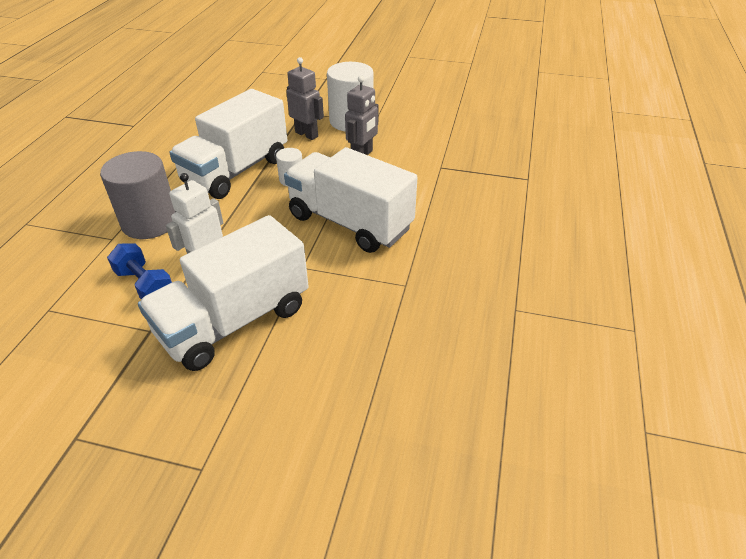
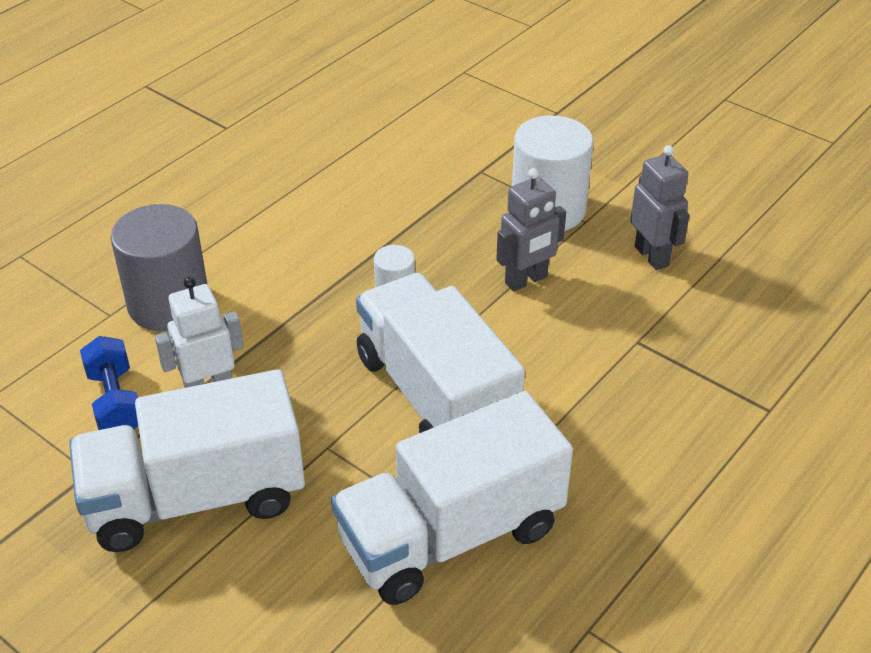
camera: 25 degrees right, 0 degrees up
(236, 171) = (326, 252): white truck -> white truck (451, 535)
(307, 134) = (464, 215): grey robot -> grey robot (652, 256)

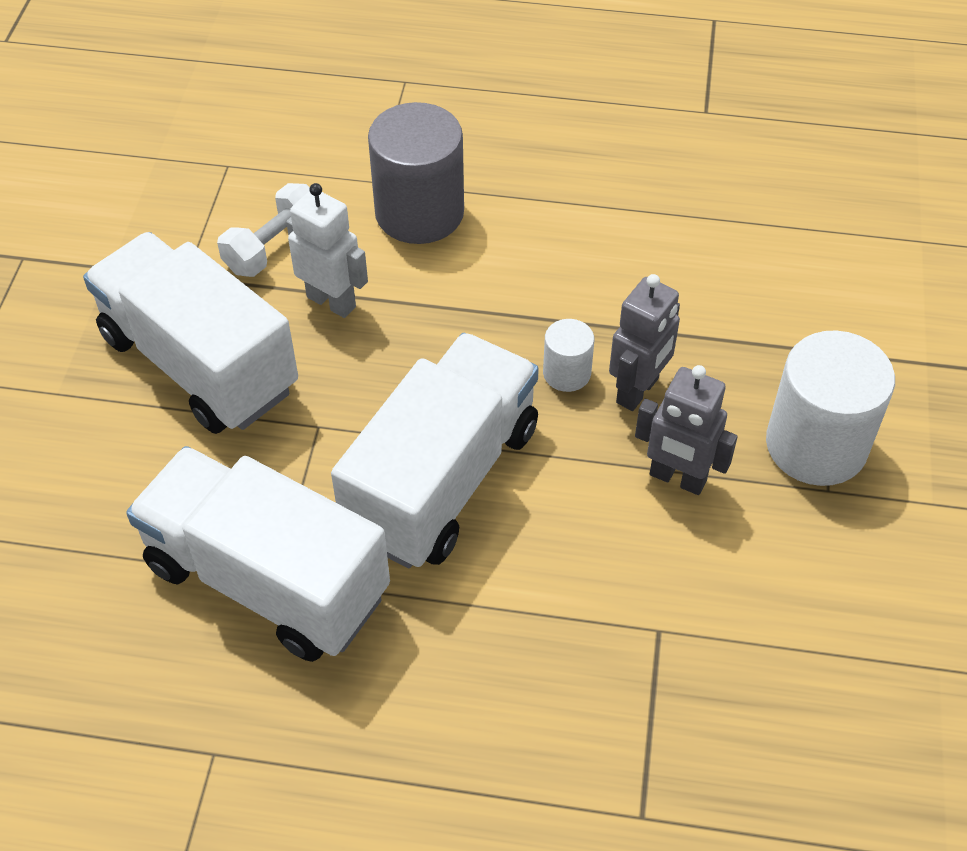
camera: 60 degrees right, 10 degrees up
(115, 402) = (274, 247): blue dumbbell -> white dumbbell
(652, 256) = (821, 585): grey robot -> grey robot (638, 391)

